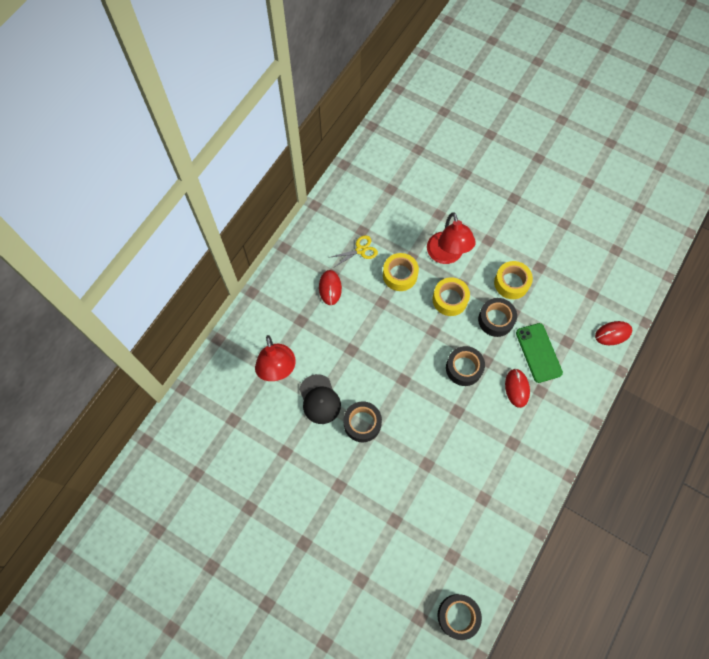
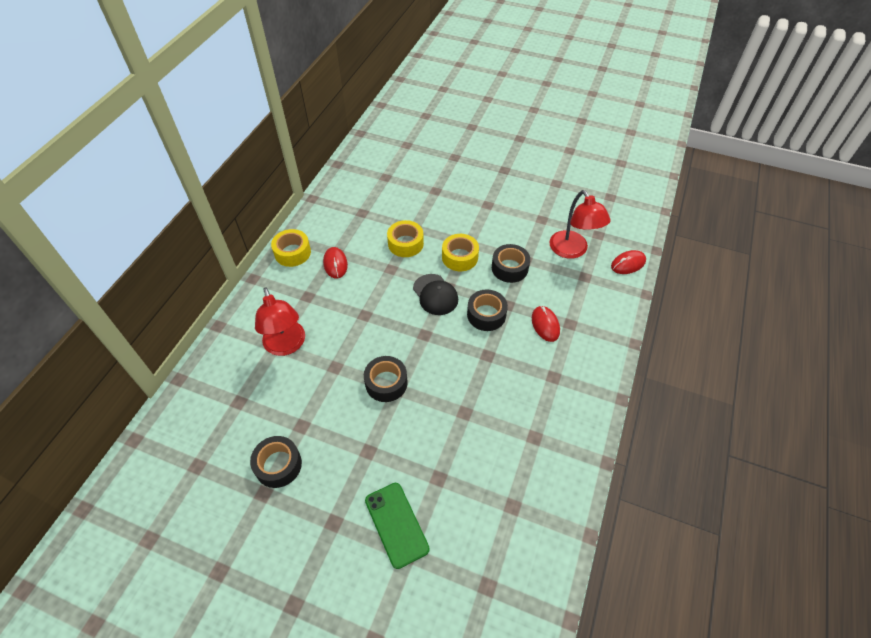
camera: 10 degrees left, 15 degrees down
(319, 399) = (335, 366): black cap -> black cap (435, 294)
(360, 250) = (362, 228): yellow scissors -> none
(446, 255) = (449, 222): red lamp -> red lamp (572, 251)
(458, 616) = (533, 575): black tape -> black tape (278, 465)
(511, 283) = (518, 235): yellow tape -> yellow tape (292, 252)
(538, 352) = (559, 290): green phone -> green phone (396, 524)

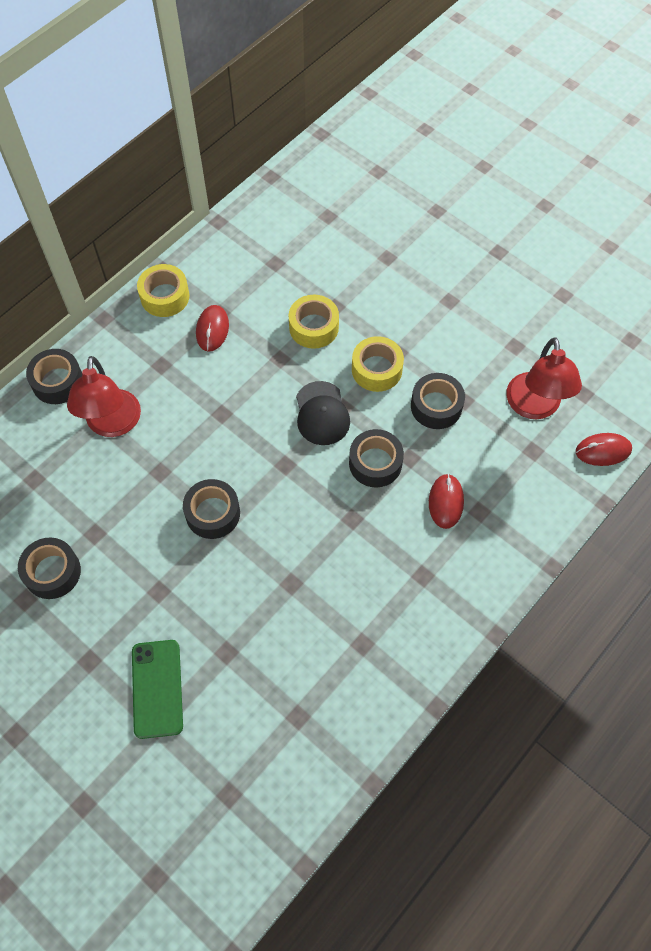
camera: 20 degrees right, 10 degrees up
(233, 329) = (57, 382): none -> black tape

